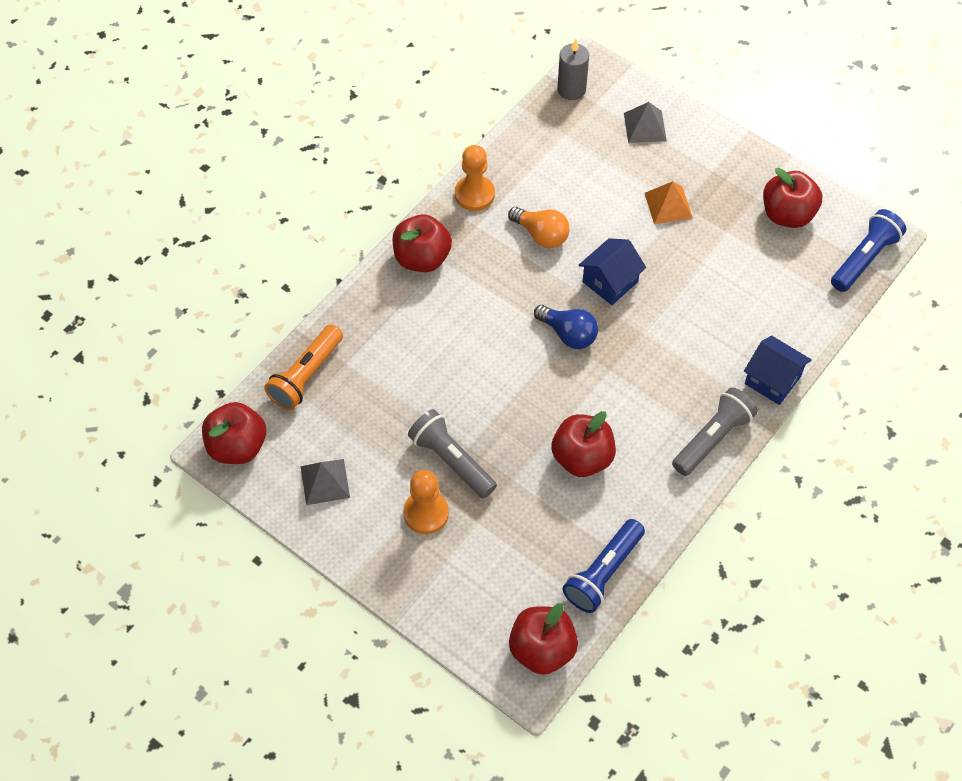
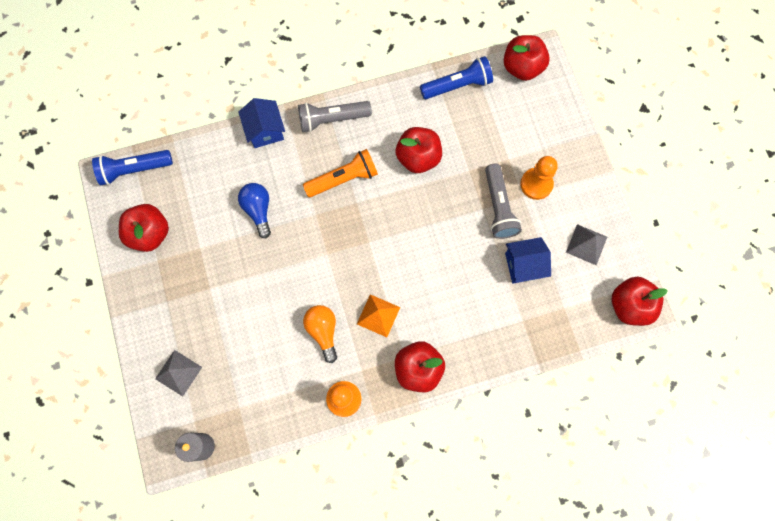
camera: 145 degrees left, 15 degrees up
(306, 375) = (555, 328): orange flashlight -> orange flashlight (343, 179)
(568, 334) = (363, 244): blue light bulb -> blue light bulb (258, 210)
(610, 282) = (306, 263): blue house -> blue house (524, 265)
(668, 205) = (219, 295): orange pyramid -> orange pyramid (378, 315)

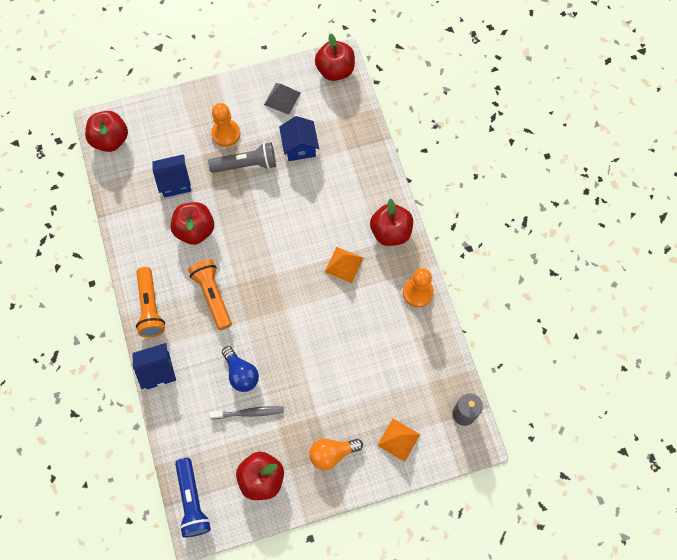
camera: 90 degrees left, 5 degrees down
(178, 372) = (398, 440): grey pyramid -> orange pyramid
(217, 219) = (249, 413): none -> grey toothbrush
(258, 210) = (241, 373): blue light bulb -> blue light bulb turned 105 degrees counterclockwise
(323, 331) = (358, 311): orange light bulb -> orange light bulb (332, 453)
(332, 119) = (150, 307): grey flashlight -> orange flashlight
(458, 85) = (124, 195): blue flashlight -> none
(474, 134) = (175, 182): none -> blue house

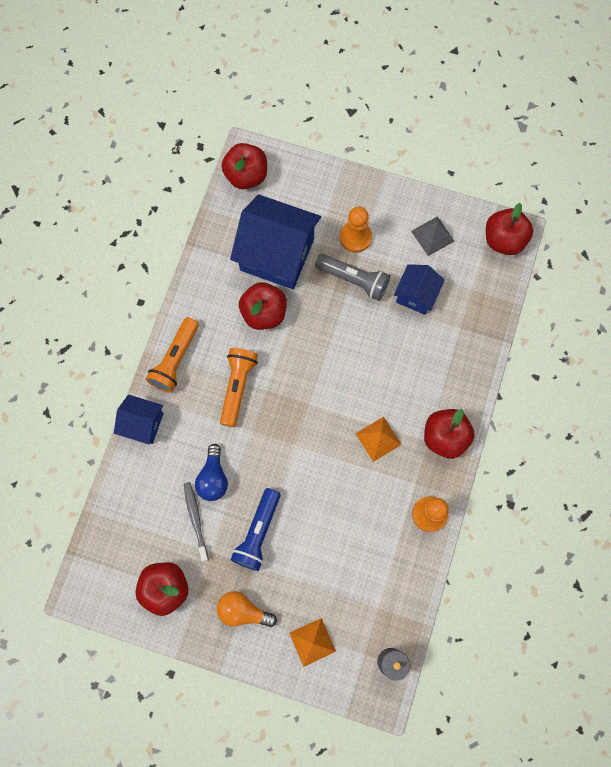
camera: 35 degrees right, 5 degrees up
(175, 182) = (277, 254): blue house -> blue house, size x1.87
(192, 501) = (92, 565): blue flashlight -> blue flashlight (258, 533)
(249, 413) = (195, 519): grey toothbrush -> grey toothbrush turned 135 degrees counterclockwise

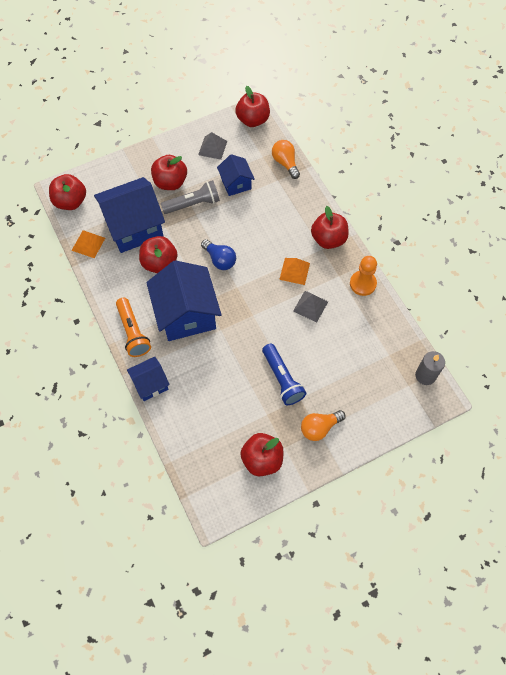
camera: 45 degrees left, 10 degrees down
(195, 519) = (239, 406): grey toothbrush -> none
(213, 478) = (225, 374): blue light bulb -> blue light bulb (220, 260)
(237, 387) = (186, 314): orange flashlight -> blue house
(312, 642) = (374, 406): orange pyramid -> orange pyramid (88, 244)
(355, 237) = (170, 182): orange pawn -> red apple
(356, 488) = (310, 306): none -> grey pyramid
(487, 317) = (285, 163): none -> orange light bulb

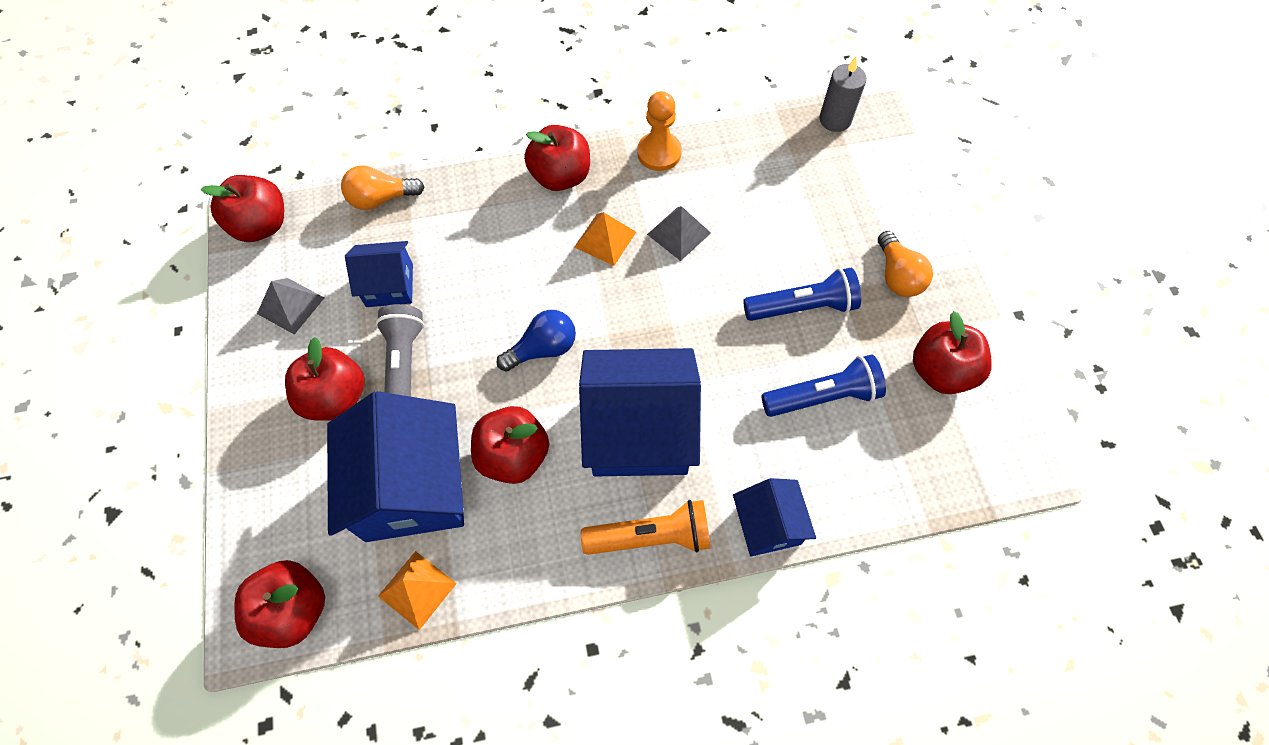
camera: 75 degrees left, 0 degrees up
(229, 399) = (823, 396): none -> blue flashlight

